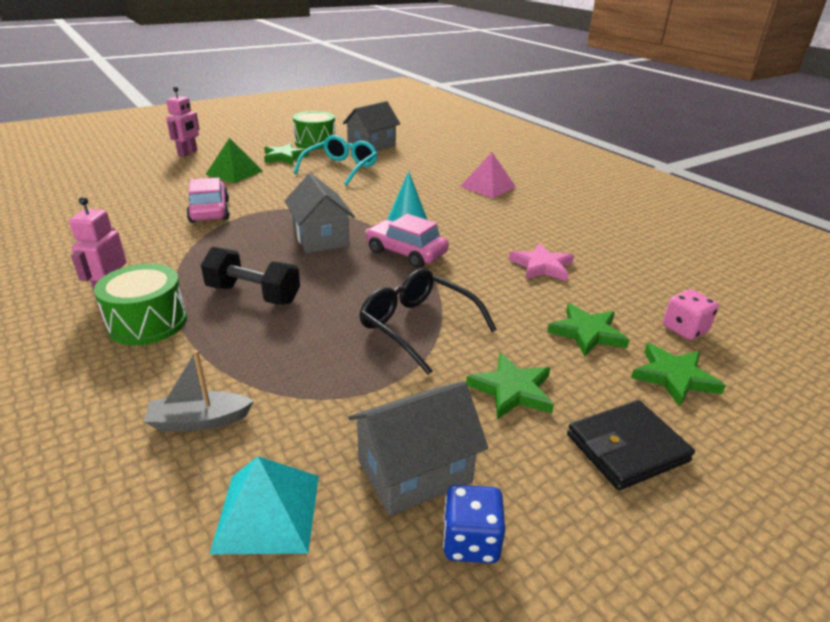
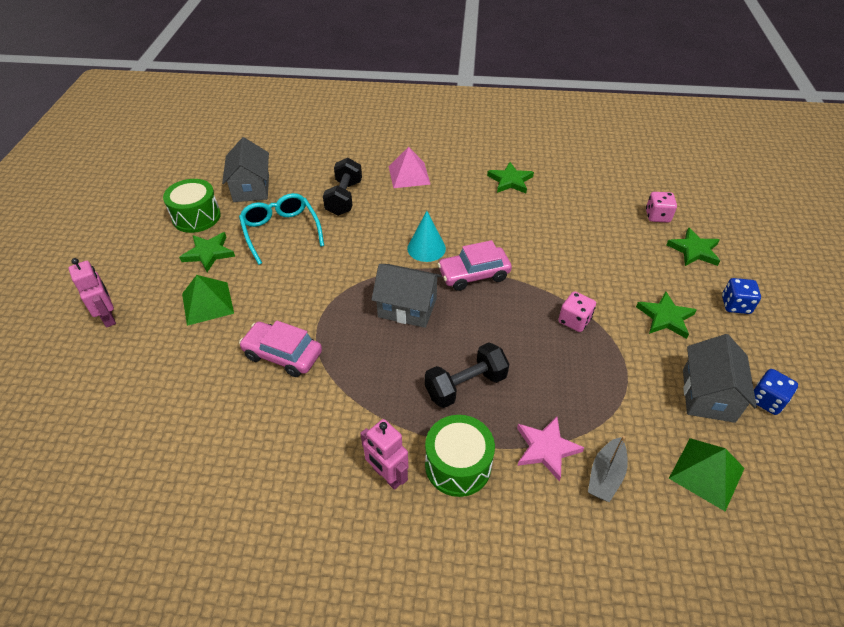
camera: 50 degrees left, 15 degrees up
(268, 512) = (706, 473): turquoise pyramid -> green pyramid
(414, 175) = (344, 198): none -> black dumbbell
(417, 326) = (574, 321): black glasses -> pink dice
(542, 266) = (548, 224): pink star -> pink star (546, 448)
(587, 333) = (634, 254): green star -> green star (510, 181)
(627, 448) = (735, 305): black wallet -> blue dice

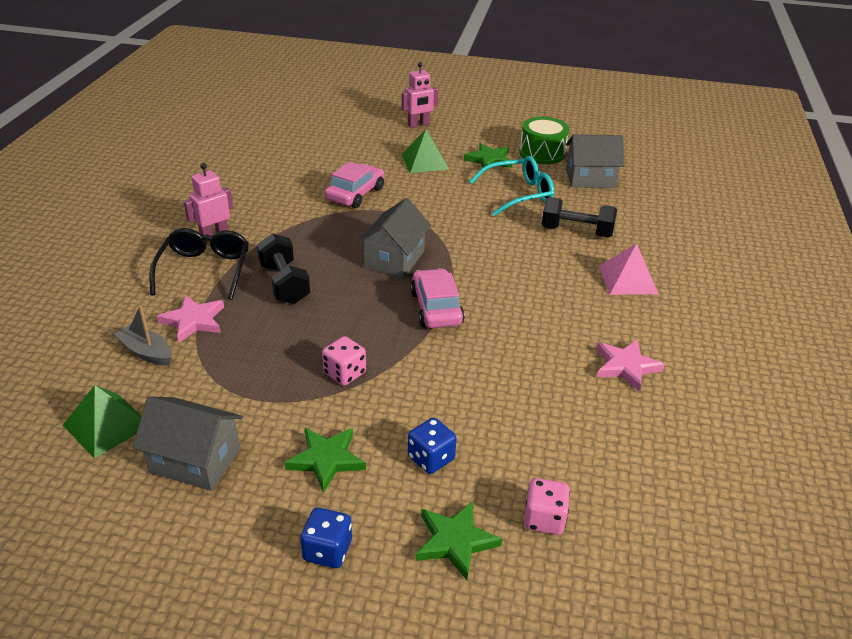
camera: 95 degrees right, 10 degrees down
(426, 248) = (485, 279): turquoise cone -> none
(458, 465) = (204, 270): green drum -> black glasses
(510, 181) = (626, 366): green star -> pink star
(766, 400) = (162, 517): blue dice -> blue dice (431, 458)

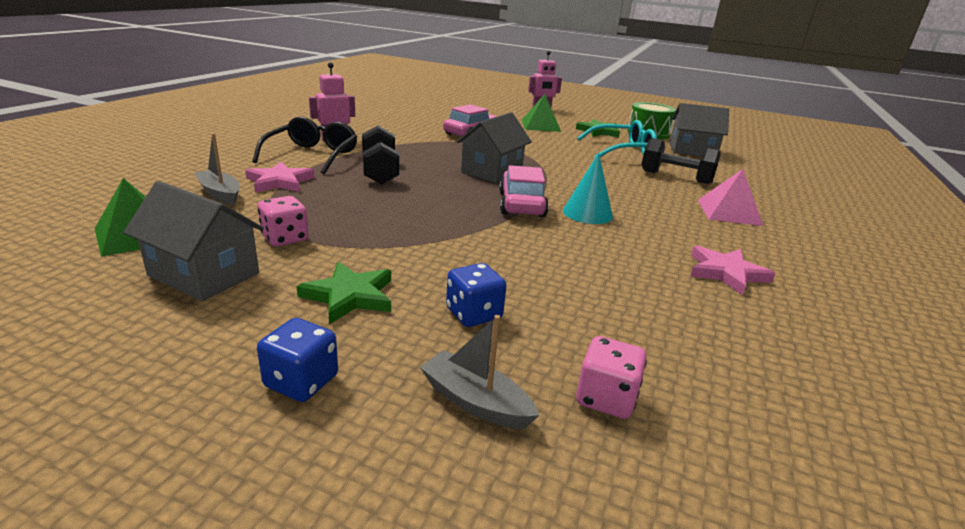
camera: 10 degrees right, 10 degrees down
(344, 373) = (406, 234): pink dice -> pink dice (285, 238)
(455, 541) = (475, 402): green star -> grey boat
(499, 308) = (587, 213): none -> turquoise cone

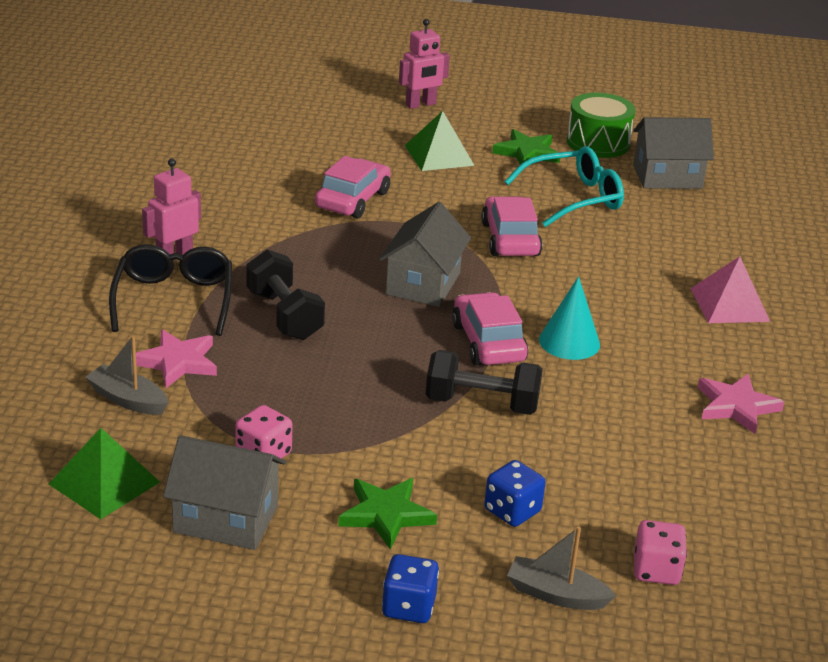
camera: 15 degrees left, 5 degrees up
(568, 161) = (510, 239): none -> pink car
(676, 177) = (656, 246): black dumbbell -> black dumbbell (481, 404)

